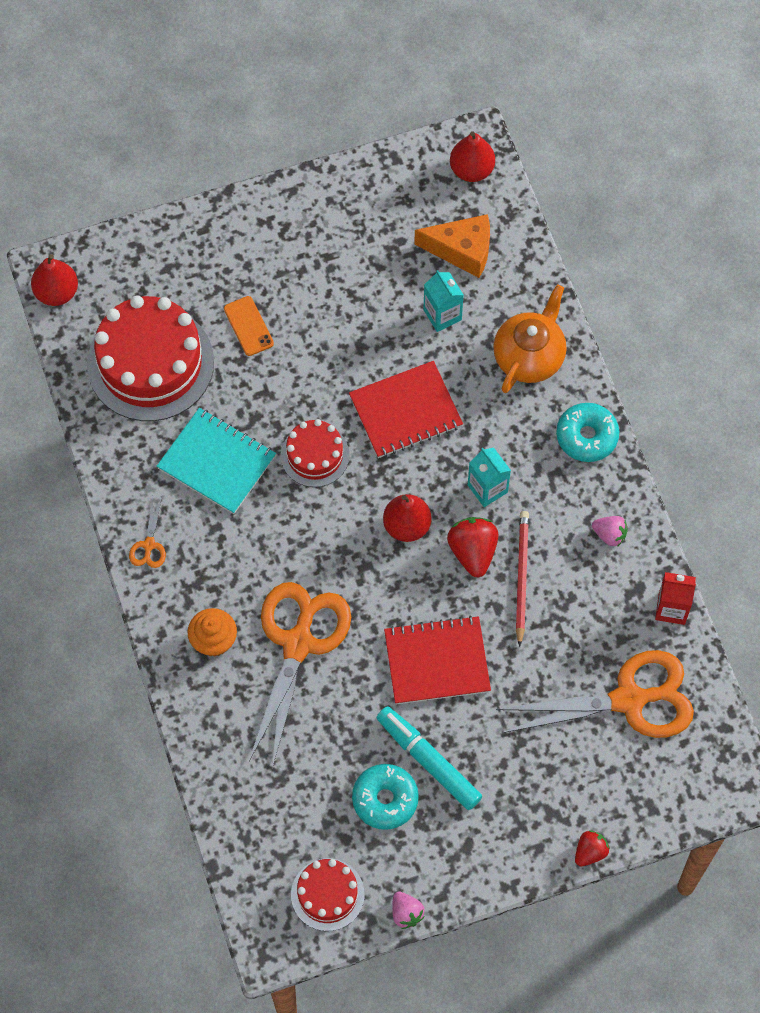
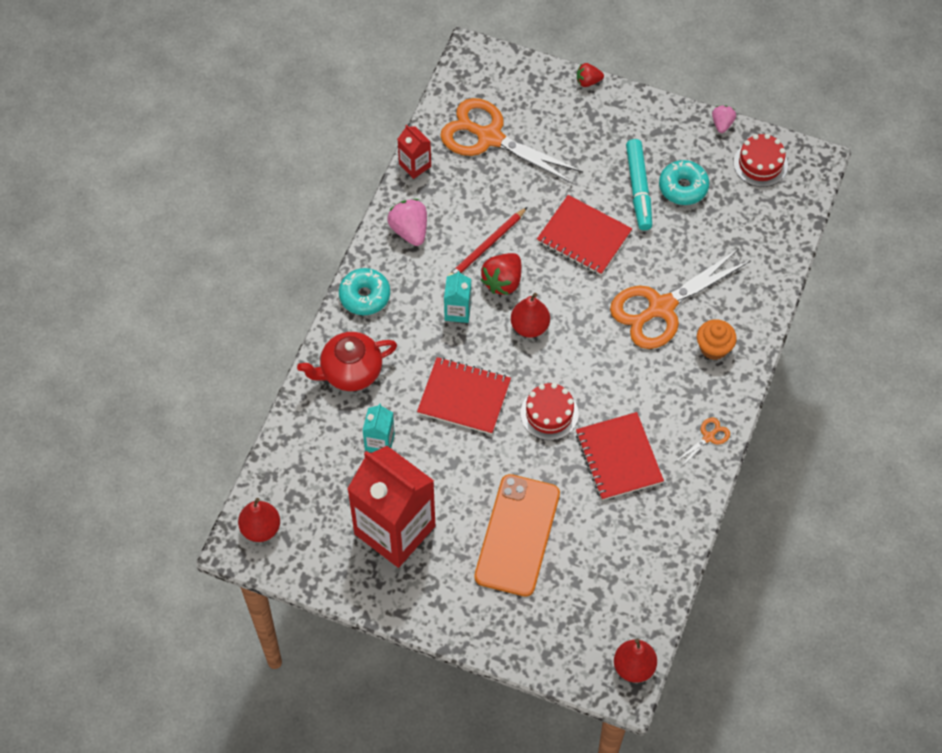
camera: 140 degrees left, 5 degrees down
(150, 363) = (608, 561): red cake -> none
(216, 462) = (619, 457): turquoise notebook -> red notebook
(248, 326) = (517, 535): orange phone -> orange phone, size x2.23
(358, 252) = (394, 530): none -> red carton
(462, 250) = (323, 476): orange cheese -> none
(529, 356) = (350, 371): orange teapot -> red teapot
(609, 535) = (409, 230): pink strawberry -> pink strawberry, size x1.64

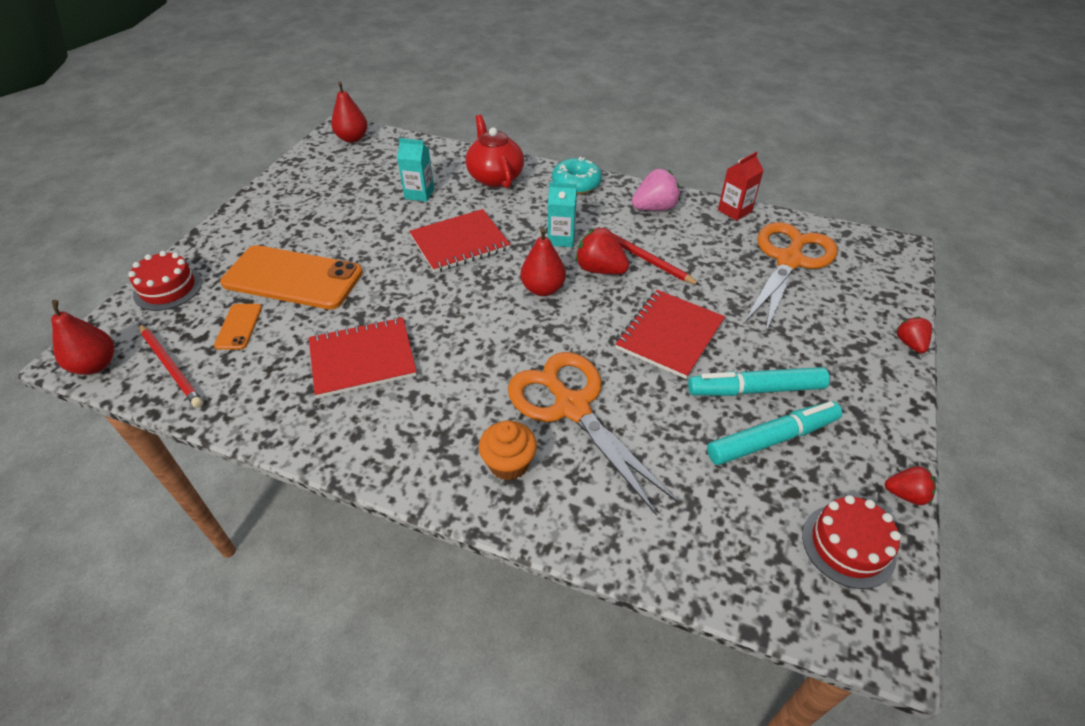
camera: 90 degrees right, 15 degrees down
(394, 530) = (327, 203): red carton -> none
(464, 397) = (459, 243): red notebook -> red notebook turned 45 degrees clockwise
(549, 413) = (431, 303): red cake -> red cake (168, 288)
(583, 564) = (238, 326): none -> orange phone
(633, 604) = (171, 367): none -> red pencil
(683, 187) = (772, 439): turquoise donut -> turquoise marker
(708, 437) = (371, 451): orange scissors -> none
(722, 124) = (905, 494): pink strawberry -> red strawberry

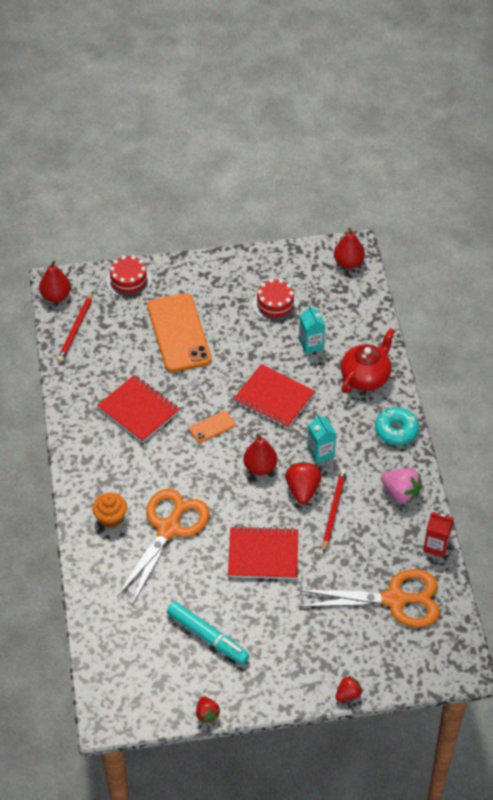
camera: 60 degrees right, 5 degrees up
(238, 326) = (123, 336): orange phone -> orange phone (212, 427)
(755, 389) = (244, 617): turquoise marker -> none
(848, 545) = (153, 692): red cake -> red cake (275, 304)

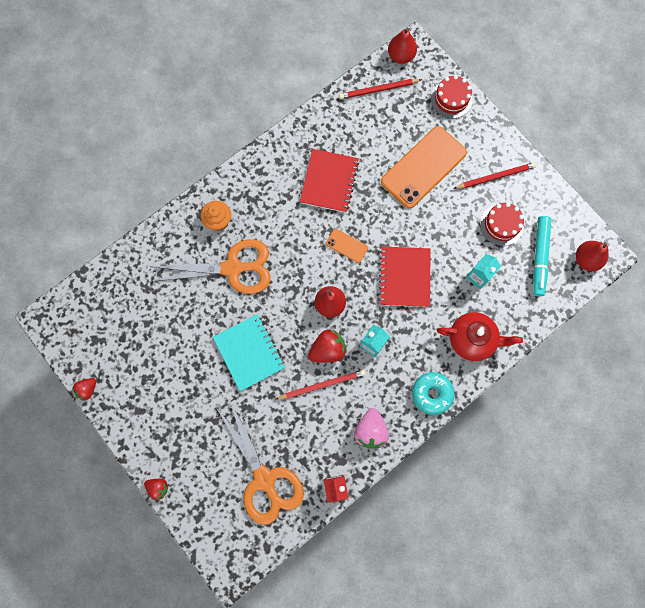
camera: 60 degrees right, 25 degrees up
(208, 637) = (153, 352): turquoise marker -> turquoise marker (539, 257)
(227, 286) = (495, 177): none -> red pencil
(263, 555) = (249, 353): red notebook -> turquoise notebook

